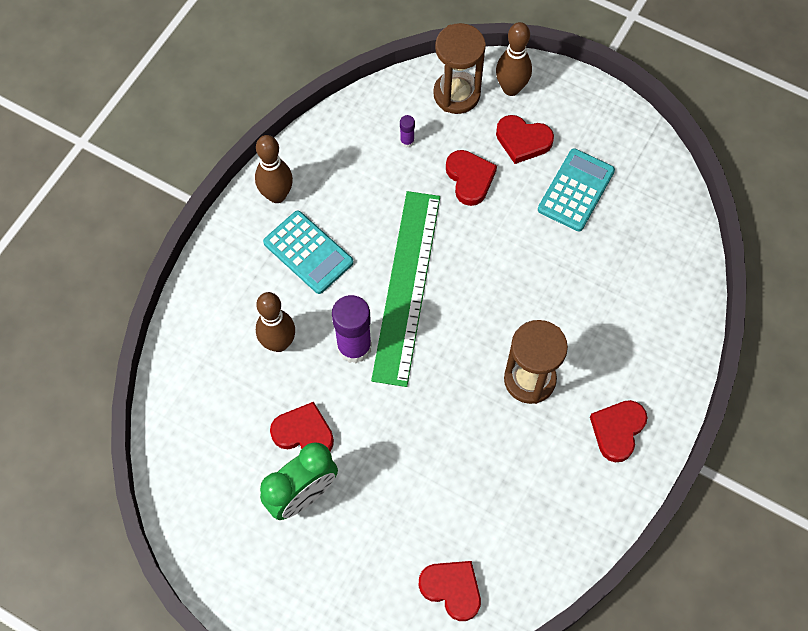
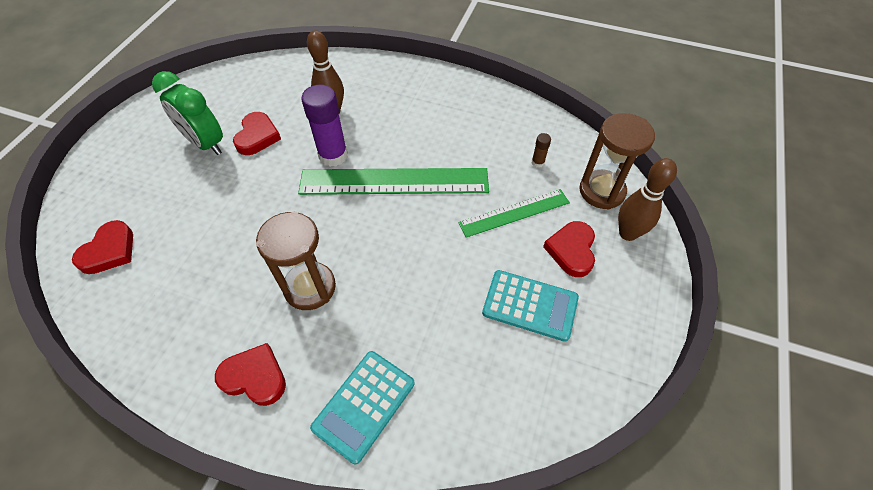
camera: 80 degrees right, 10 degrees down
(277, 195) = (460, 91): brown bowling pin -> none
(308, 252) = (413, 116): turquoise calculator -> turquoise calculator (364, 405)
(407, 141) = (538, 162): purple glue stick -> brown glue stick
(470, 179) = (514, 213): red heart -> green ruler

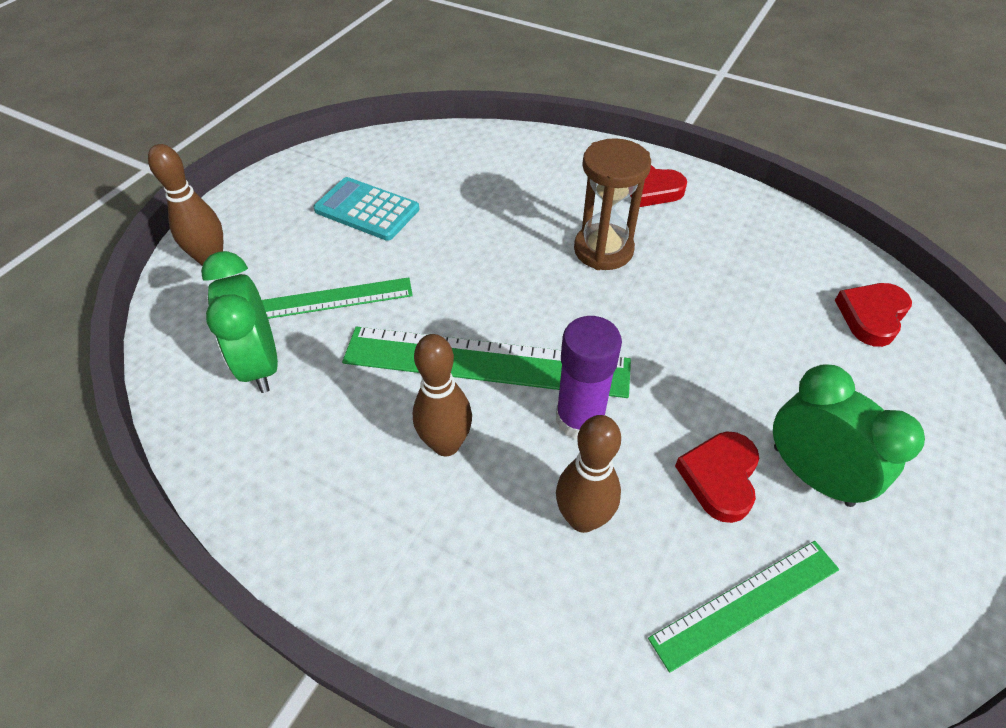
camera: 170 degrees left, 5 degrees down
(260, 91) = (745, 603): none -> green ruler
(364, 405) = (547, 162): turquoise calculator -> none
(408, 134) = (446, 444): none -> brown bowling pin
(538, 162) = (261, 364): brown glue stick -> green clock
(571, 250) = (290, 251): red heart -> none
(601, 191) = (202, 311): brown hourglass -> none

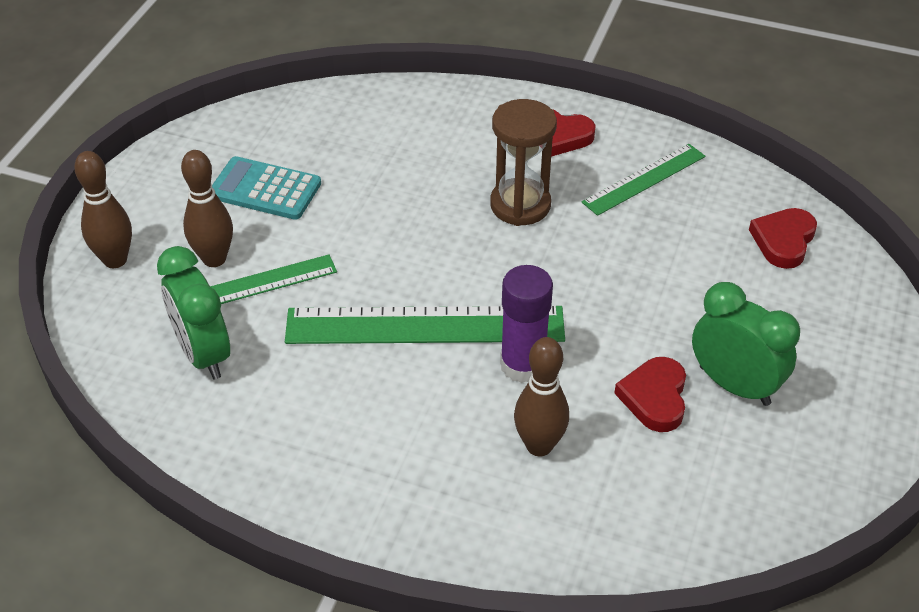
camera: 10 degrees left, 5 degrees down
(446, 444) = (403, 402): brown bowling pin -> brown bowling pin (214, 259)
(745, 603) = (685, 489): green ruler -> green ruler (644, 179)

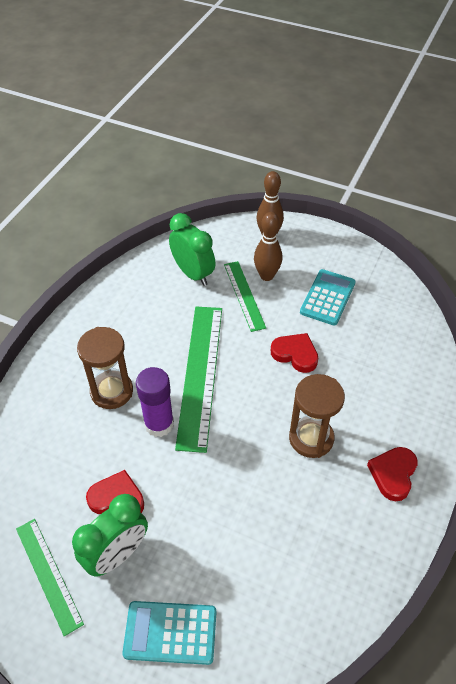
camera: 95 degrees right, 5 degrees up
(203, 354) = (193, 274): green clock -> green clock turned 75 degrees clockwise
(470, 433) = (112, 391): none -> brown hourglass
(539, 445) = (94, 426): brown bowling pin -> none
(644, 179) = (341, 531): green ruler -> green ruler (48, 574)
(783, 241) = (263, 632): red heart -> red heart (295, 354)
(813, 320) = (170, 632): none -> turquoise calculator

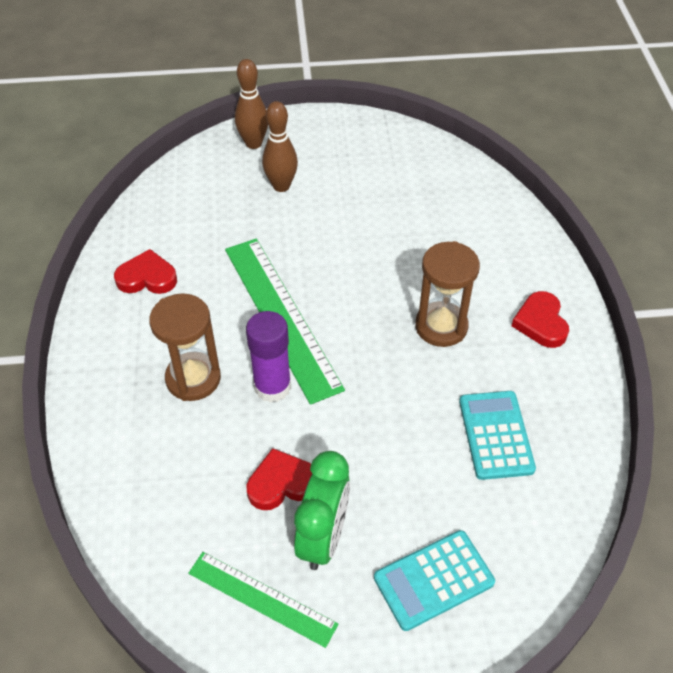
camera: 30 degrees left, 0 degrees up
(193, 274) = (196, 216): green clock -> none
(244, 295) = (271, 216): green ruler -> none
(295, 354) = (368, 252): red heart -> red heart (147, 277)
(327, 297) = (361, 182): turquoise calculator -> turquoise calculator (495, 435)

